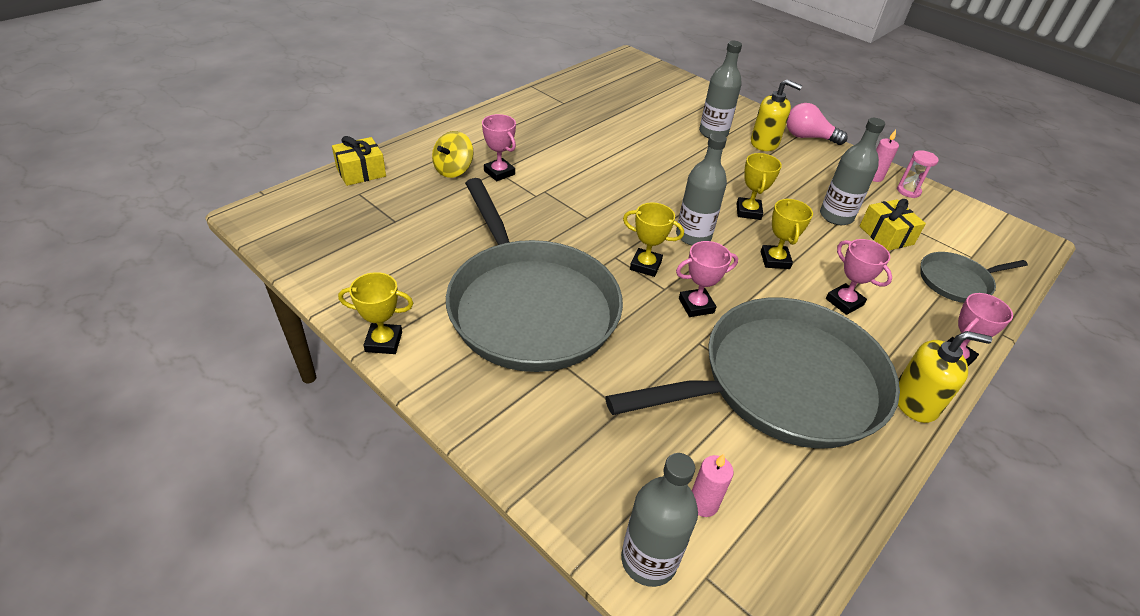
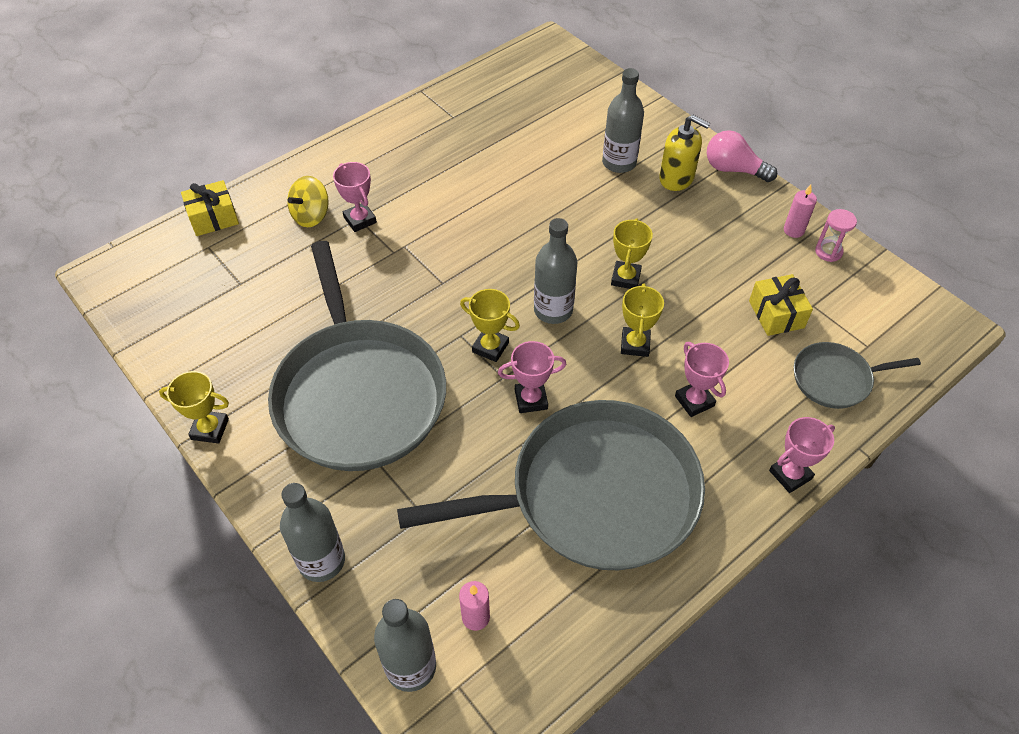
camera: 10 degrees right, 10 degrees up
(836, 216) = (726, 286): grey bottle -> grey bottle (321, 561)
(915, 402) = (726, 524): yellow soap dispenser -> none

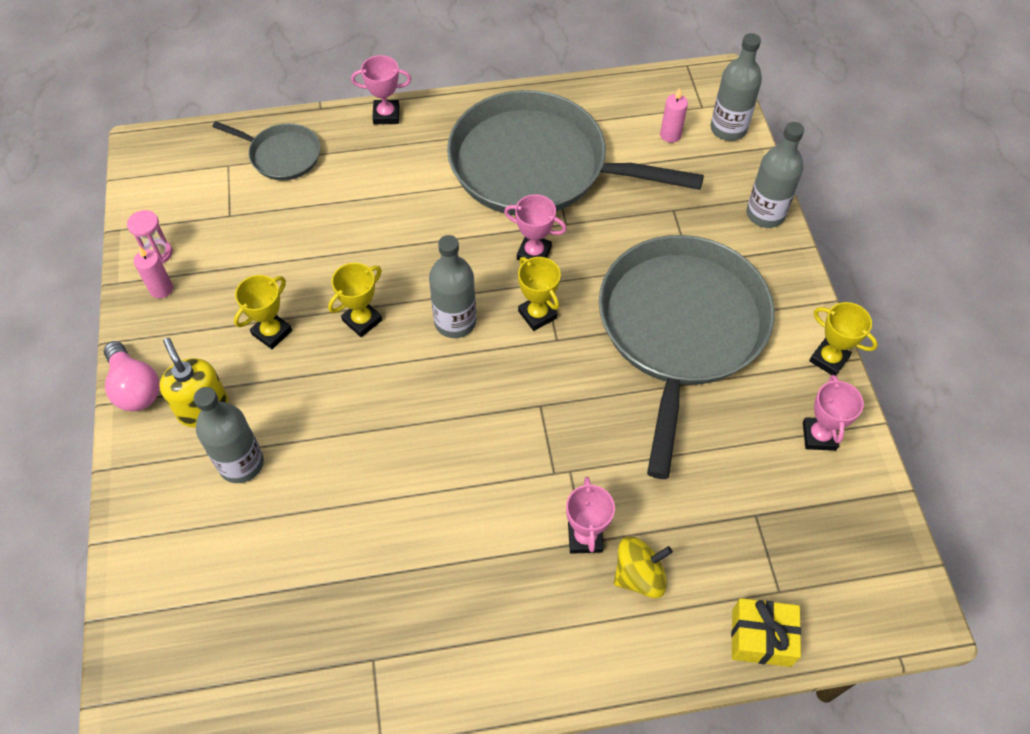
camera: 150 degrees left, 5 degrees up
(635, 344) = (410, 256): yellow trophy -> yellow trophy (272, 332)
(694, 401) = (405, 191): pink trophy -> pink trophy (819, 436)
(776, 314) = (268, 223): yellow gift -> none

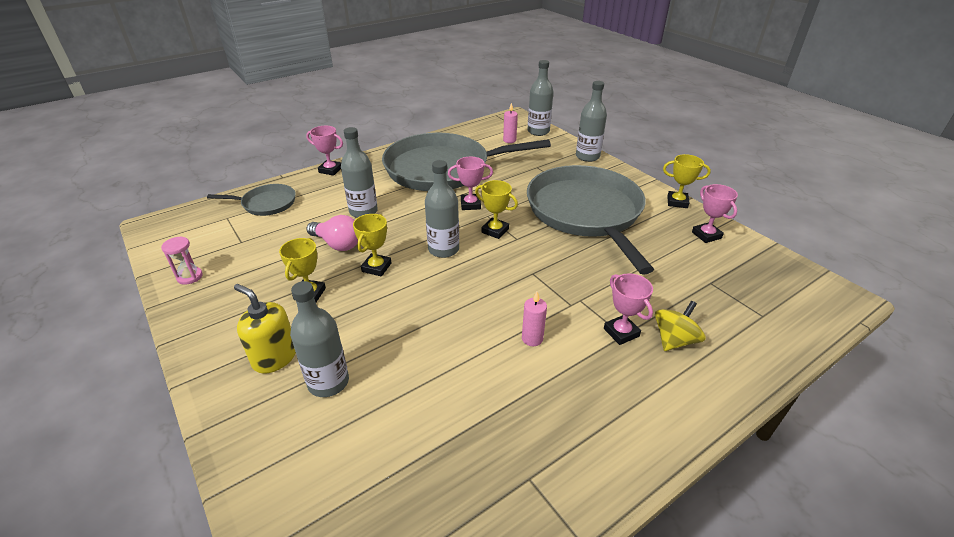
camera: 25 degrees left, 20 degrees down
(135, 387) = (204, 364): pink light bulb -> pink light bulb (337, 244)
(161, 289) = (202, 296): pink candle -> pink candle (532, 338)
(386, 115) = (330, 170): pink trophy -> pink trophy turned 45 degrees clockwise
(391, 215) = (363, 211): none -> grey bottle
(761, 638) = (778, 344): yellow gift -> none

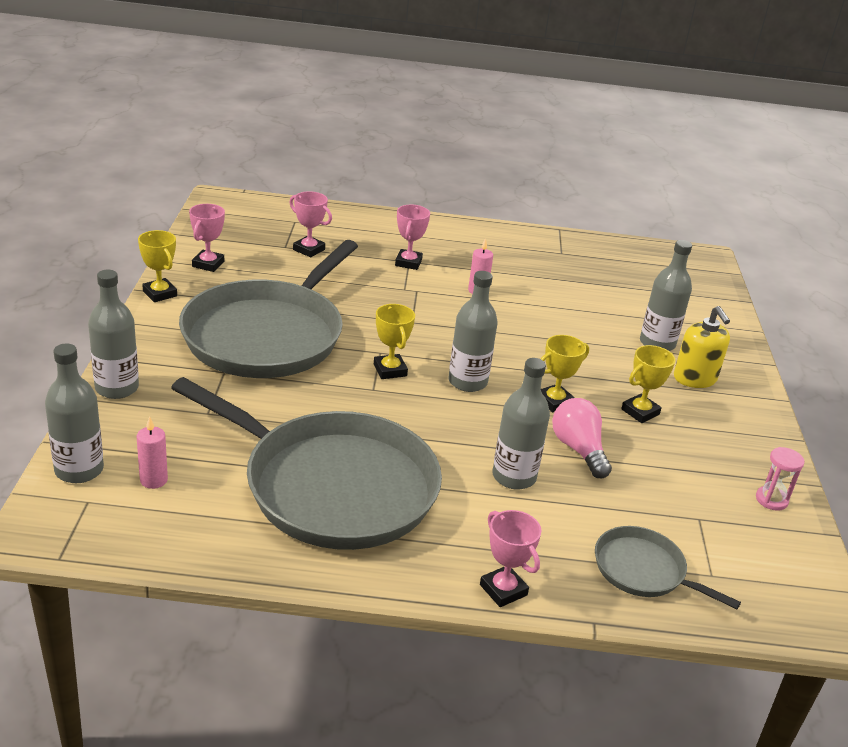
camera: 145 degrees left, 5 degrees down
(470, 204) = (373, 412): pink trophy -> pink trophy (309, 250)
(674, 340) = (380, 243): yellow spinning top -> none

